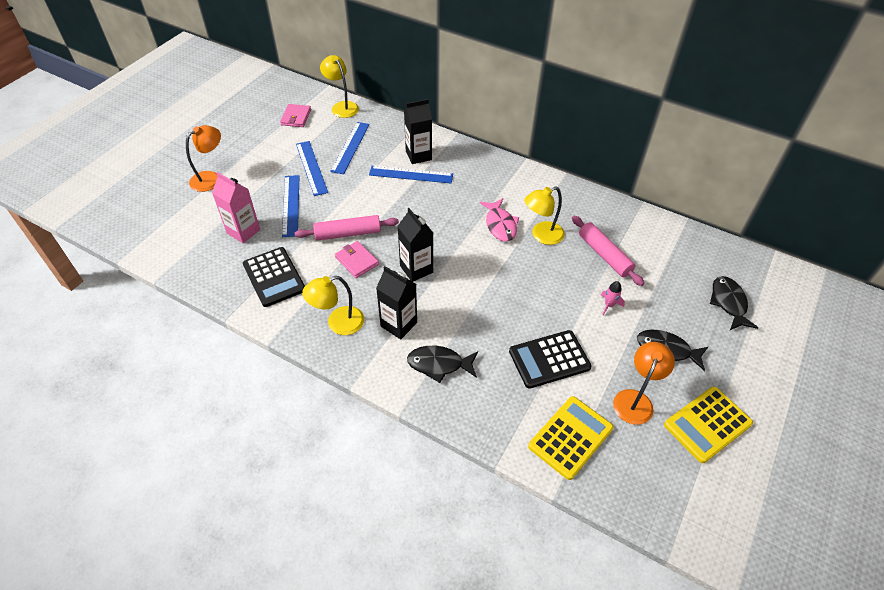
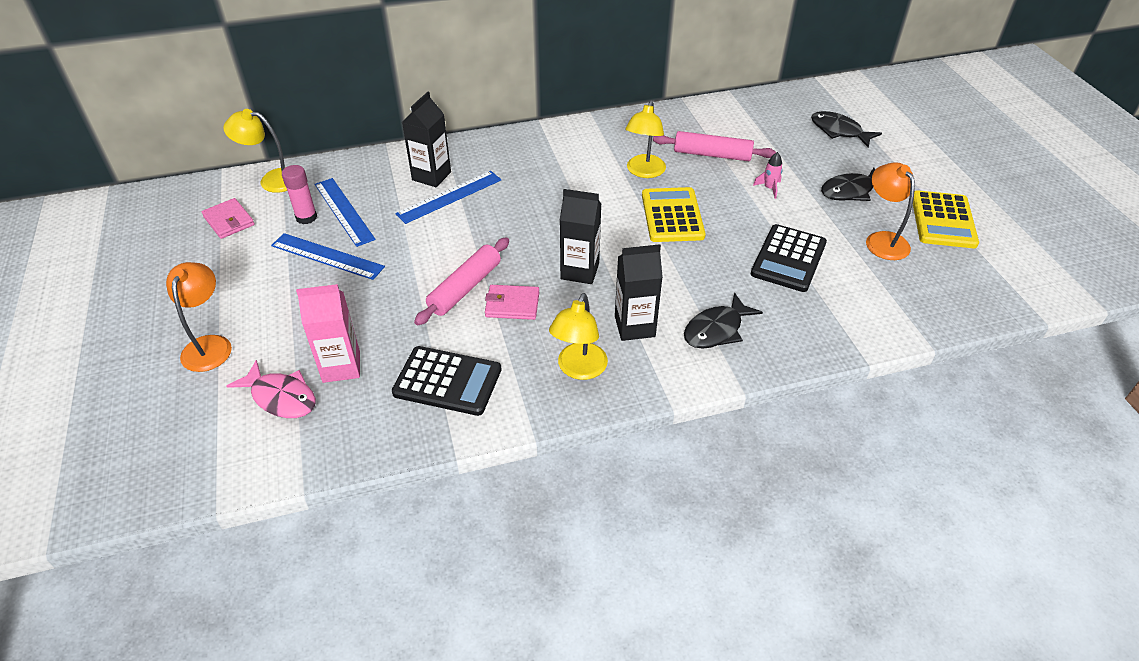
camera: 45 degrees left, 5 degrees down
(291, 205) = (359, 305): blue ruler -> none
(330, 139) = (306, 217): none -> pink glue stick
(500, 225) = (597, 186): pink fish -> pink fish (281, 397)
(570, 437) = (883, 301): yellow calculator -> yellow calculator (672, 215)

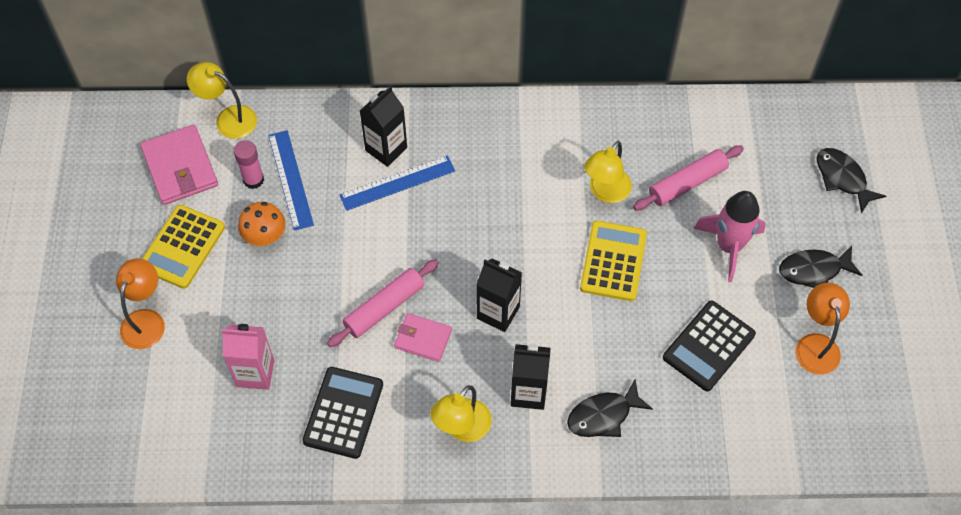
camera: 15 degrees right, 15 degrees up
(229, 221) = (180, 167): pink wallet -> pink wallet, size x1.63
(281, 397) = (199, 394): pink fish -> none
(327, 256) = (265, 236): blue ruler -> orange mushroom
(447, 381) = (343, 413): black calculator -> black calculator turned 105 degrees counterclockwise
(712, 155) = (687, 183): pink rolling pin -> pink rolling pin turned 60 degrees counterclockwise
(769, 188) = (729, 246): pink rocket -> pink rocket, size x2.24
(943, 220) = (893, 333): yellow calculator -> yellow calculator (182, 247)

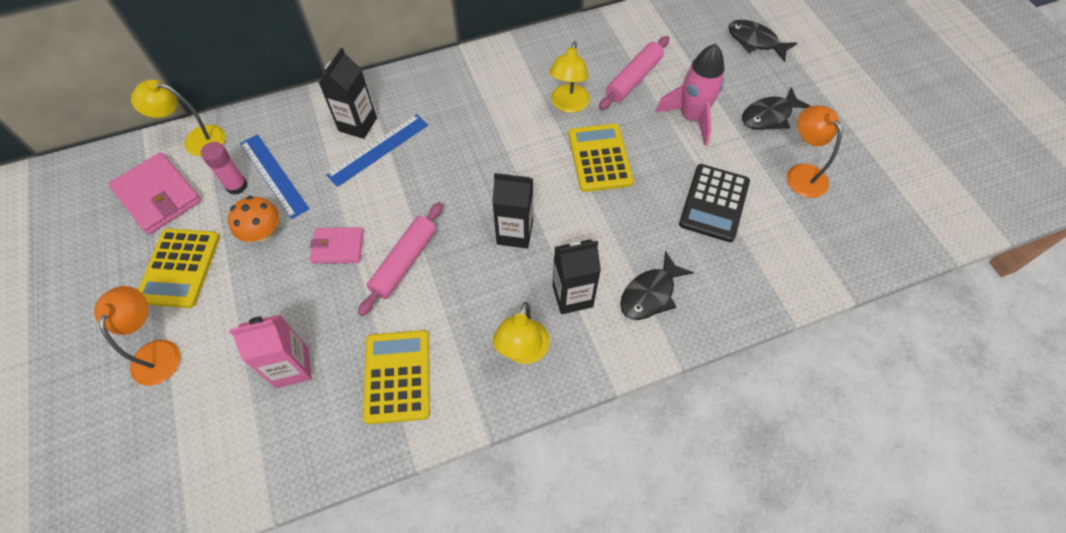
camera: 20 degrees left, 0 degrees up
(343, 413) = (397, 376): black calculator -> yellow calculator
(423, 339) = (452, 279): pink wallet -> pink wallet (338, 247)

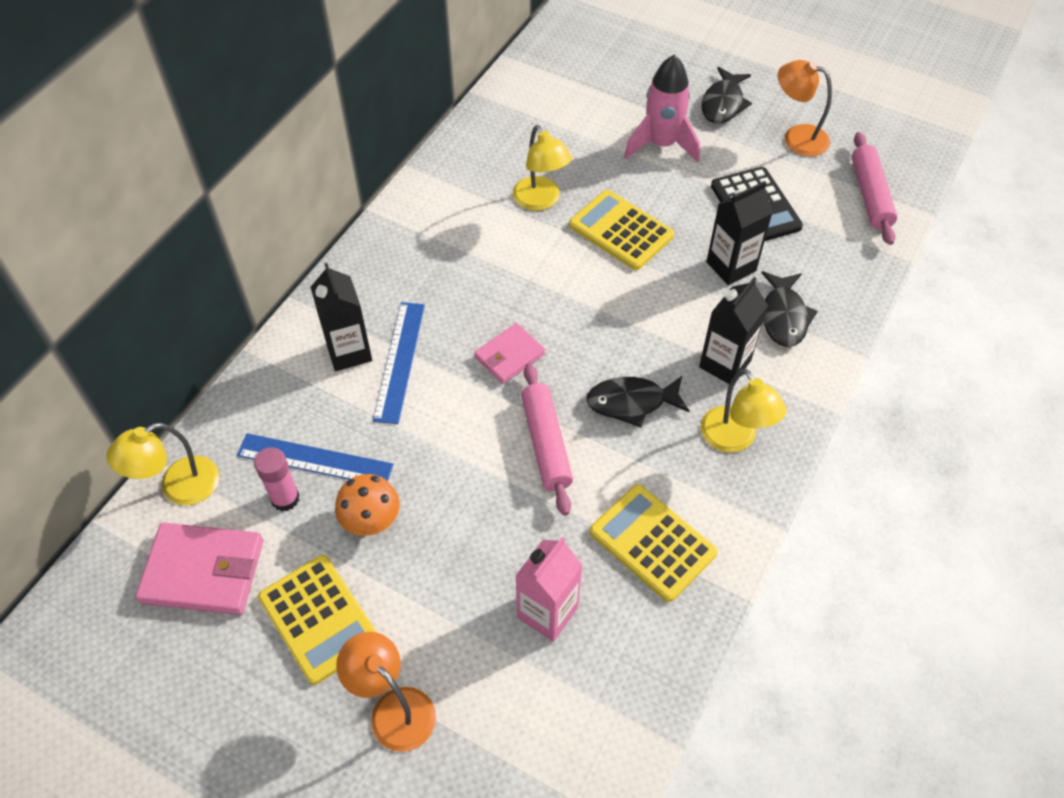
camera: 40 degrees left, 5 degrees down
(338, 247) = (465, 477): pink wallet -> pink wallet (509, 356)
(514, 233) = (618, 346): black carton -> black carton (731, 266)
(634, 79) = (575, 140): pink rolling pin -> pink rolling pin (870, 195)
(755, 41) = (645, 43): black fish -> black fish (631, 402)

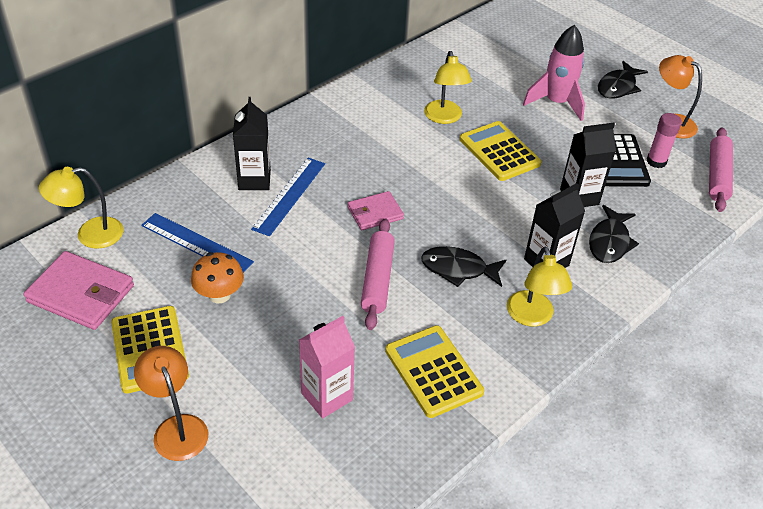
camera: 15 degrees right, 10 degrees down
(285, 498) = (163, 262): pink glue stick -> pink glue stick (656, 161)

